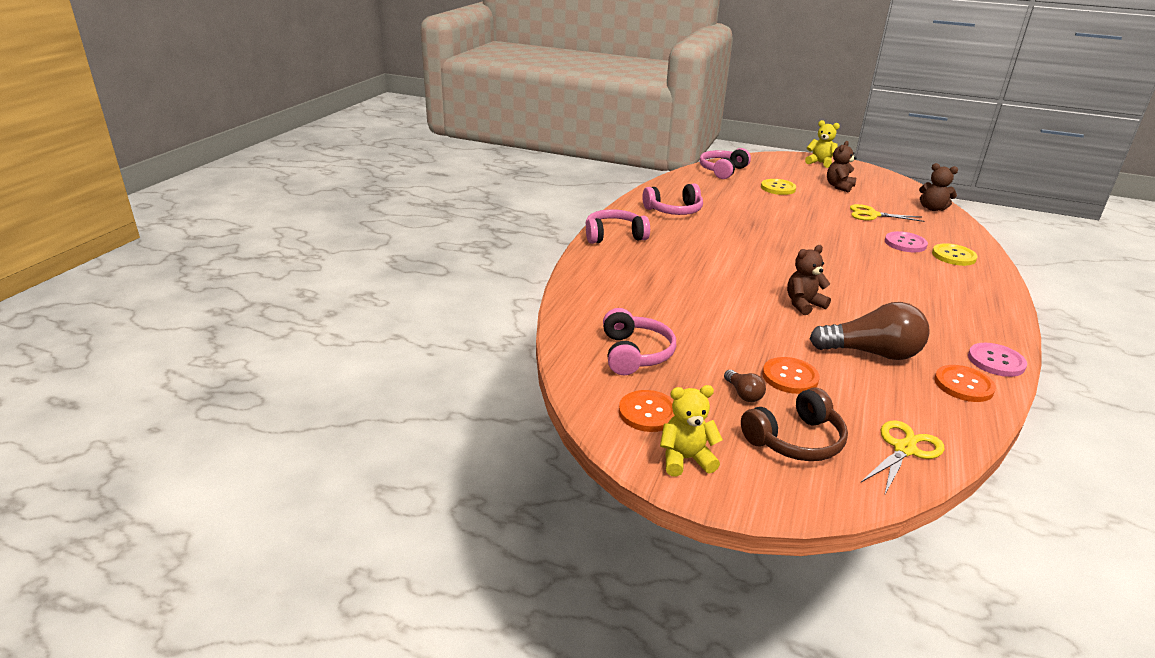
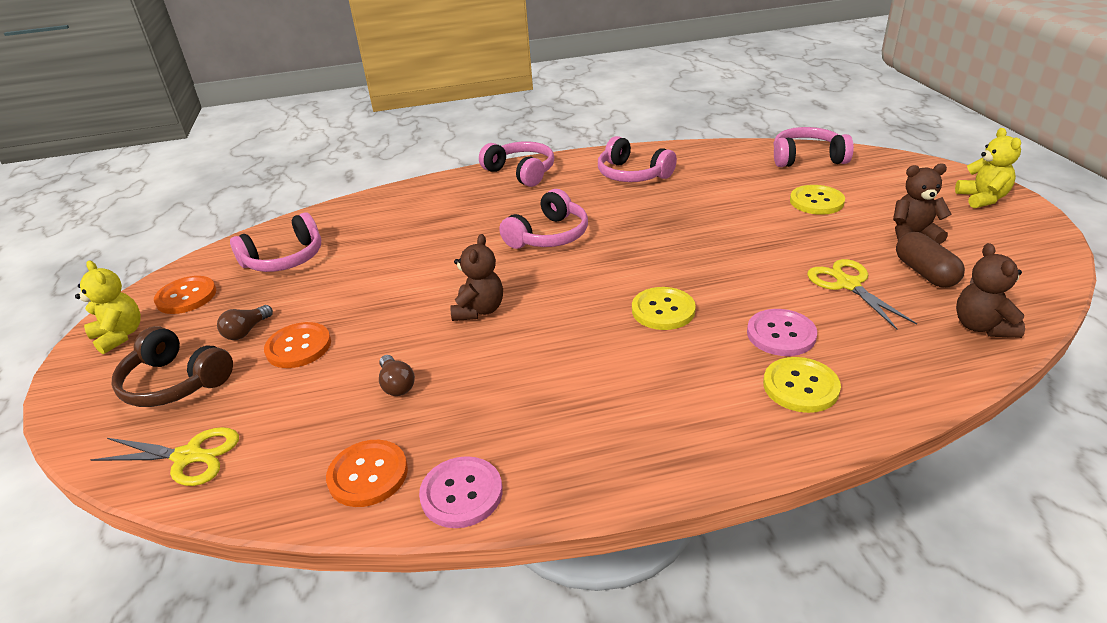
camera: 60 degrees right, 5 degrees up
(727, 257) = (549, 236): none -> pink headphones
(803, 304) = (479, 310): brown teddy bear -> brown teddy bear turned 75 degrees clockwise
(856, 259) = (663, 310): none -> yellow button
(871, 353) = (397, 385): brown light bulb -> brown light bulb, size x0.45
(877, 199) = (925, 273): none -> brown capsule

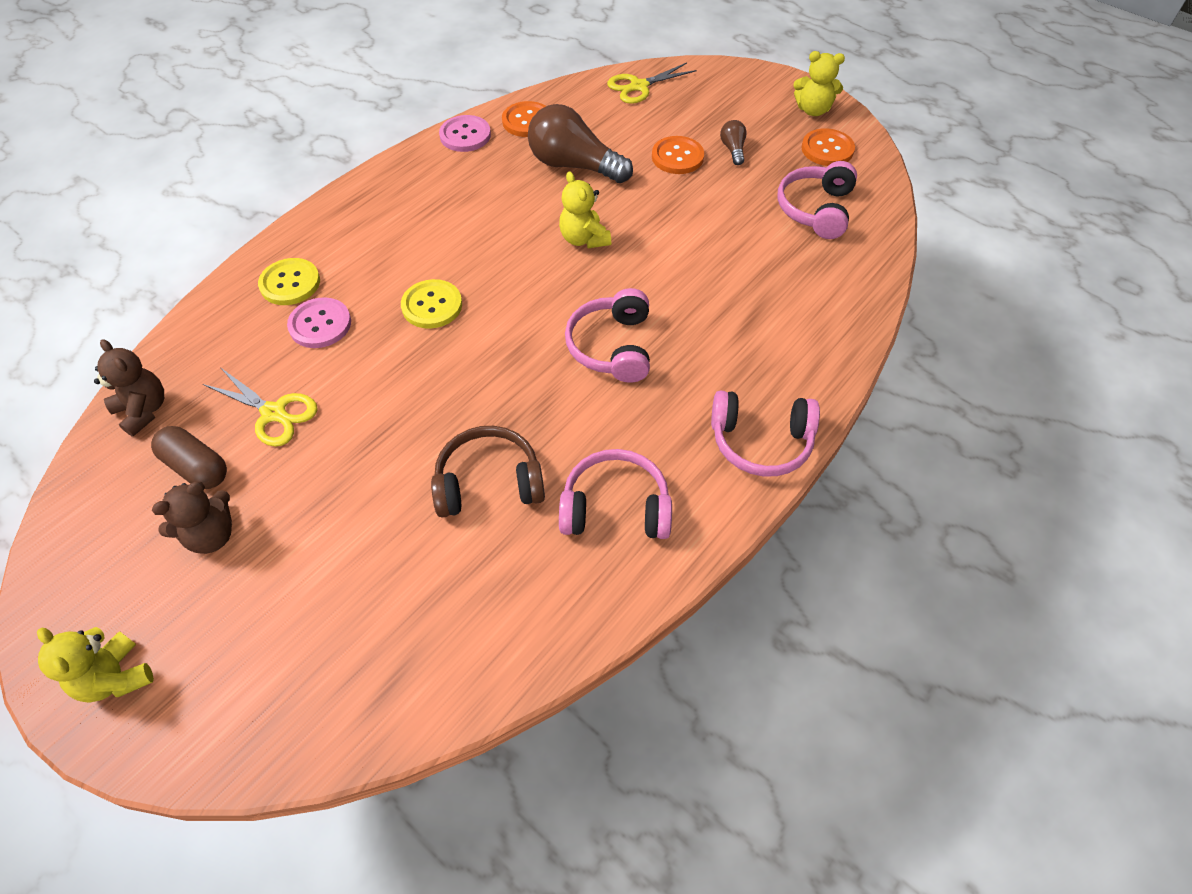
camera: 140 degrees right, 20 degrees up
(175, 382) = (717, 107): brown headphones -> brown headphones (489, 483)
(397, 385) = (574, 165): brown light bulb -> brown light bulb, size x2.20
(479, 310) = (584, 239): brown teddy bear -> yellow teddy bear
(807, 158) = (390, 685): pink headphones -> none
(816, 201) = (343, 558): yellow button -> none

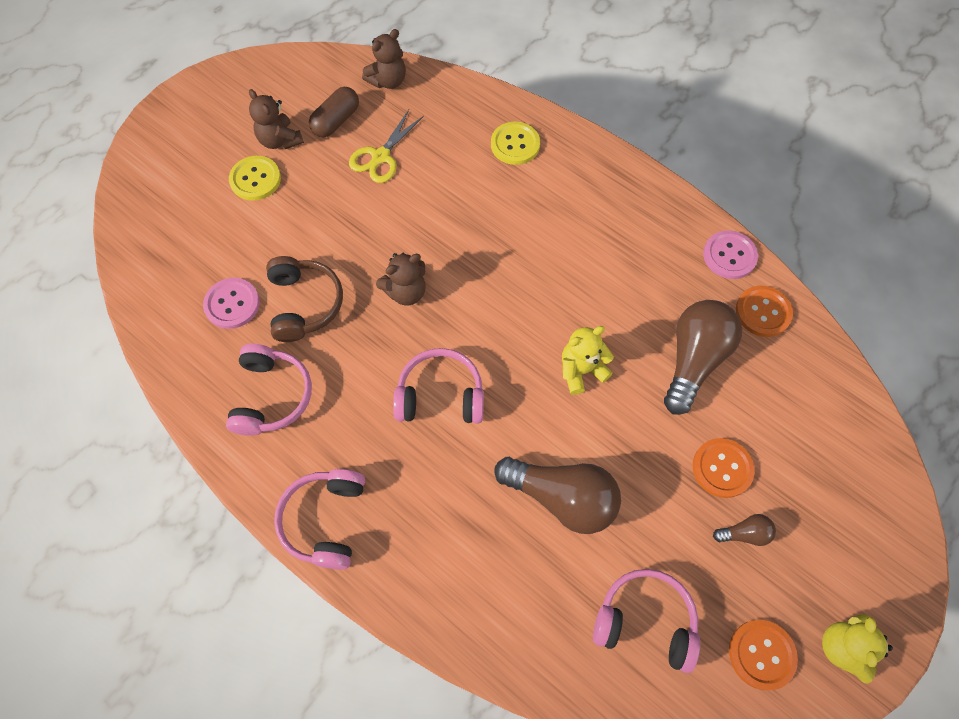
camera: 90 degrees right, 10 degrees up
(115, 677) = (188, 114): yellow teddy bear -> none
(320, 324) = (469, 172): pink button -> pink button (232, 304)
(432, 305) = (490, 248): yellow button -> yellow button (255, 179)
(481, 380) = (406, 292): none -> brown teddy bear
(639, 86) = (850, 430): yellow scissors -> none
(714, 257) = (562, 497): none -> brown light bulb

